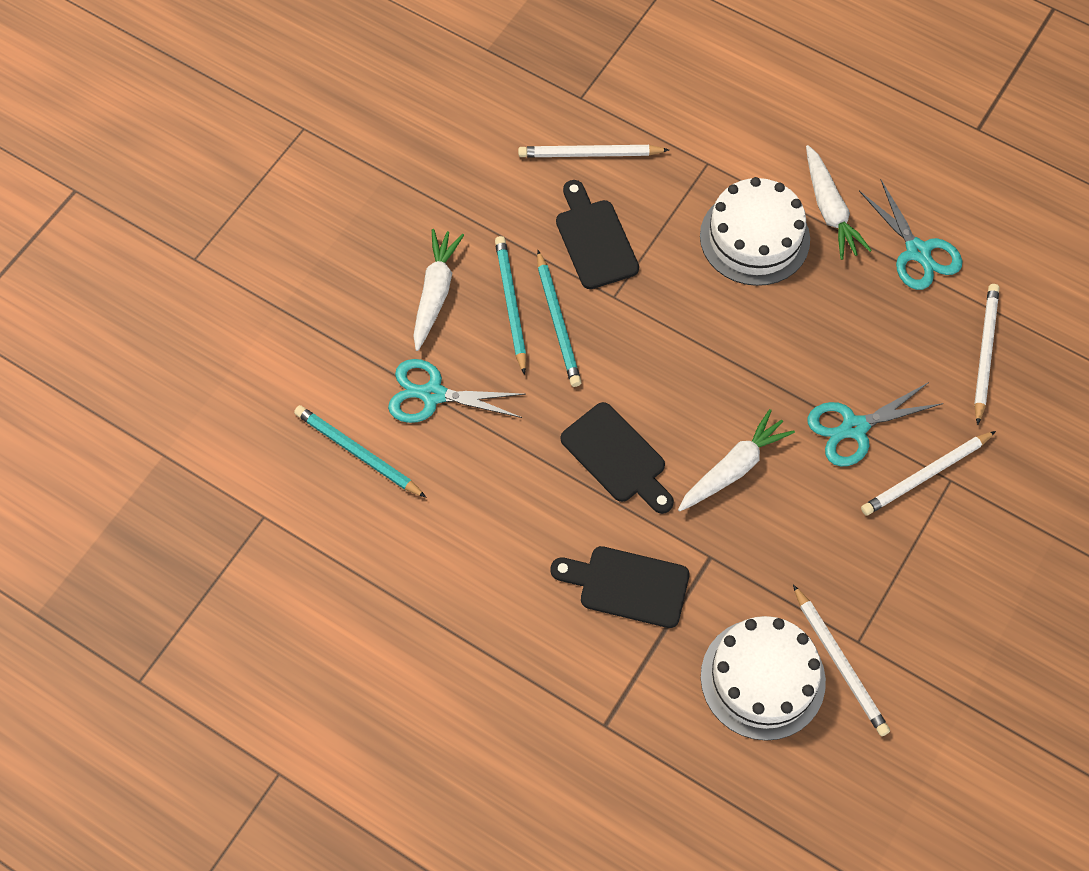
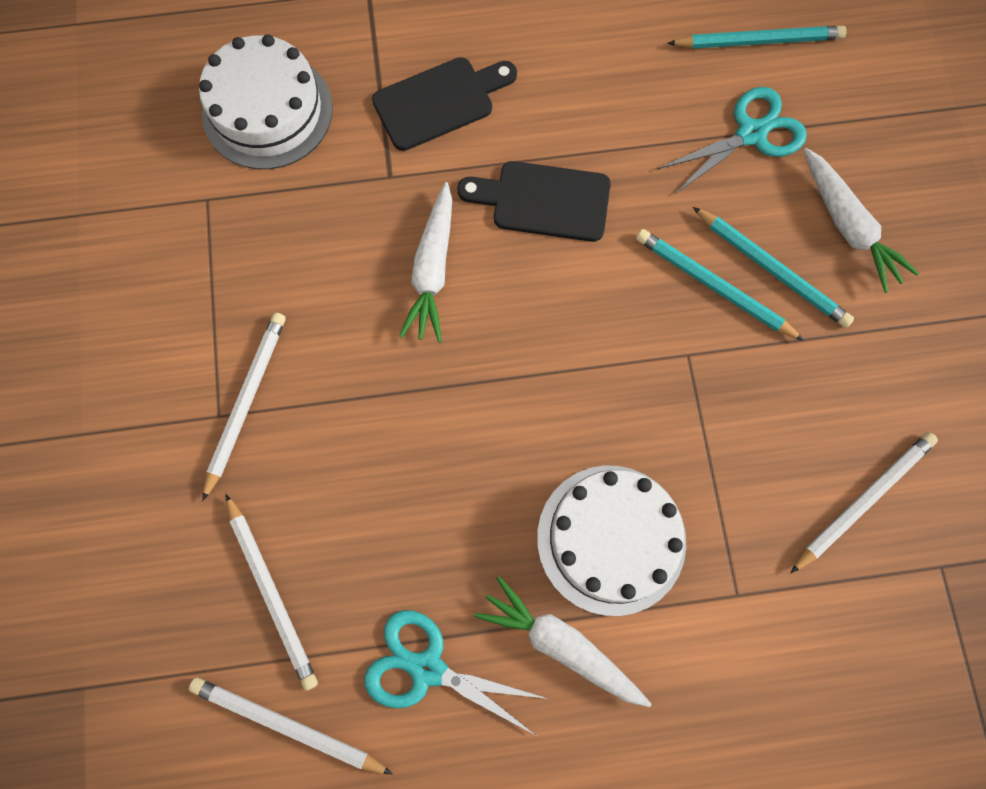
camera: 140 degrees right, 10 degrees up
(594, 240) = (763, 401): black cutting board -> none
(840, 662) = (210, 170): white pencil -> white pencil (287, 725)
(854, 428) = (349, 398): turquoise scissors -> none

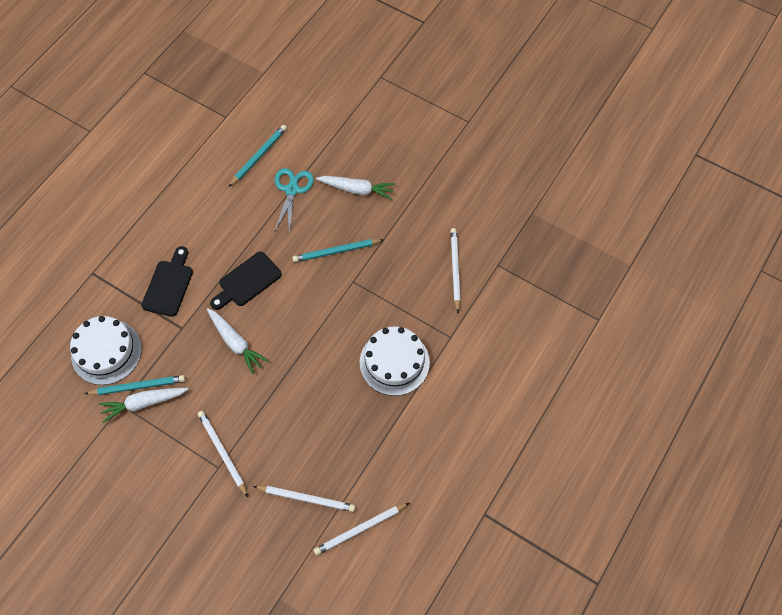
camera: 50 degrees left, 10 degrees down
(427, 668) = (383, 463): turquoise scissors -> none
(561, 644) = (415, 409): white carrot -> white carrot (144, 403)
(772, 269) = (348, 227): turquoise pencil -> turquoise pencil (138, 386)

